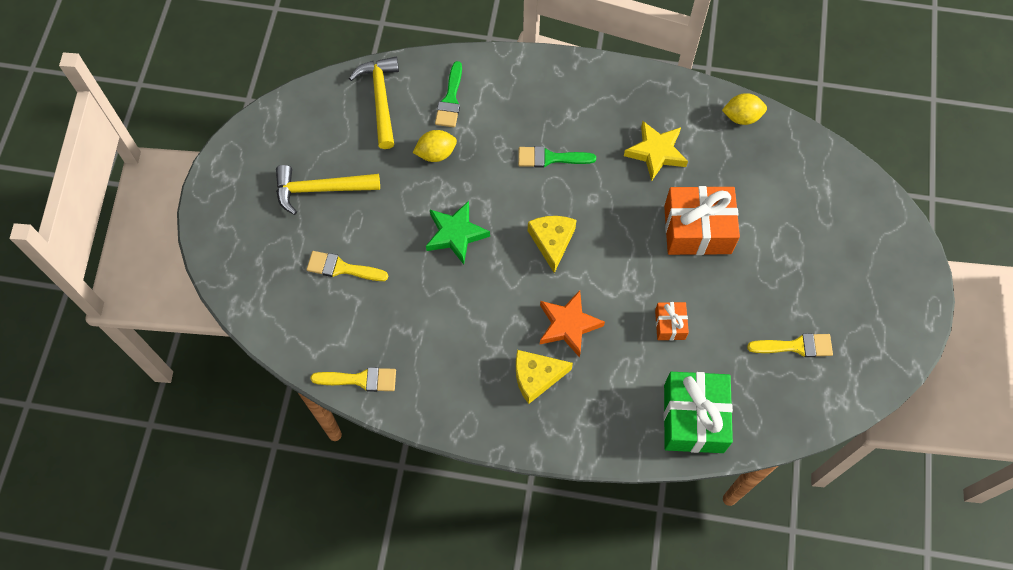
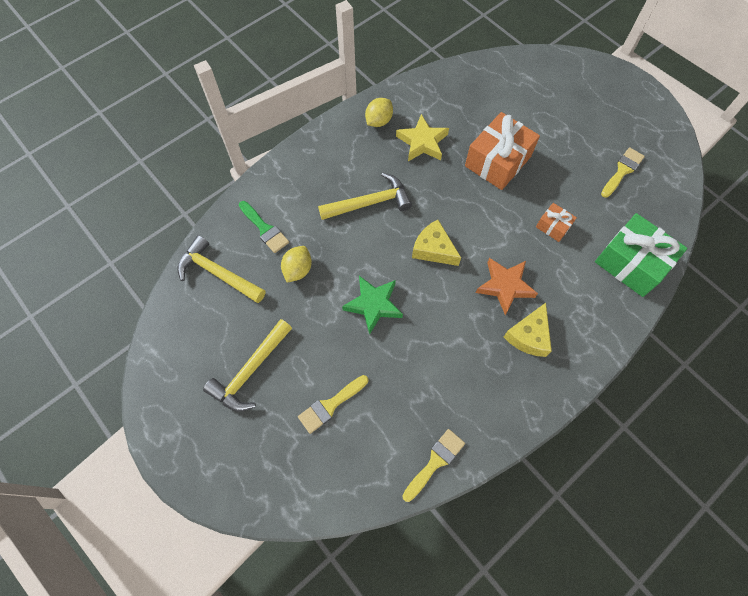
camera: 50 degrees left, 0 degrees up
(551, 158) = (369, 203): green brush -> yellow hammer
(741, 117) = (440, 81): yellow lemon -> yellow lemon (379, 121)

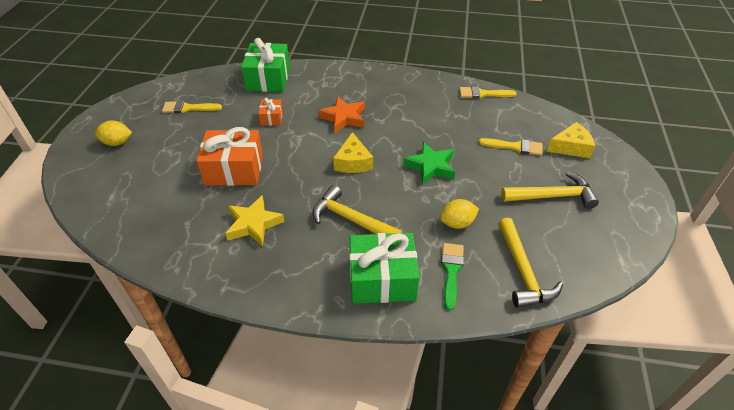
camera: 130 degrees left, 20 degrees down
(300, 184) = (382, 279): none -> green gift
(379, 121) = (254, 270): yellow lemon -> yellow lemon (117, 143)
(529, 336) = (366, 95): yellow cheese -> yellow cheese (571, 147)

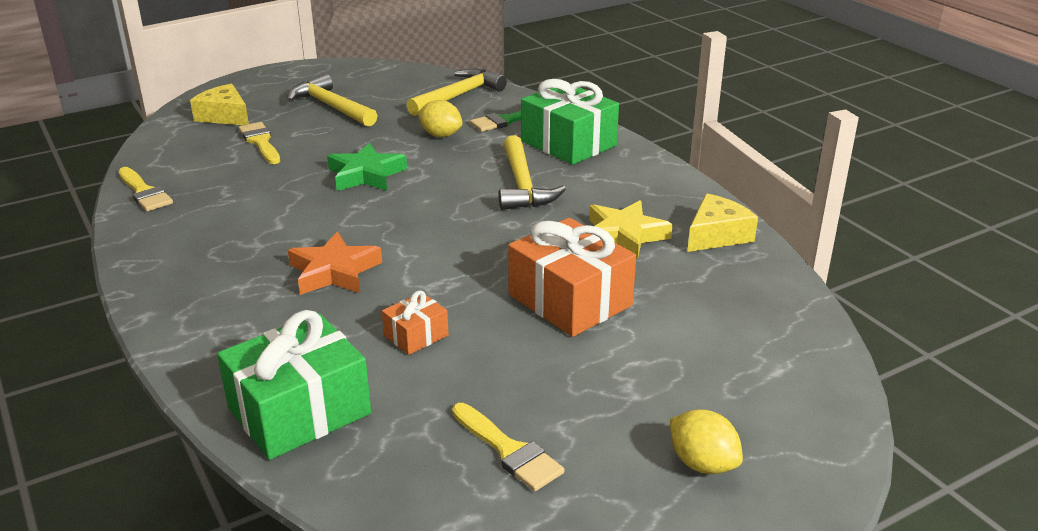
camera: 130 degrees left, 15 degrees down
(353, 162) = (426, 223): yellow cheese -> yellow cheese (716, 235)

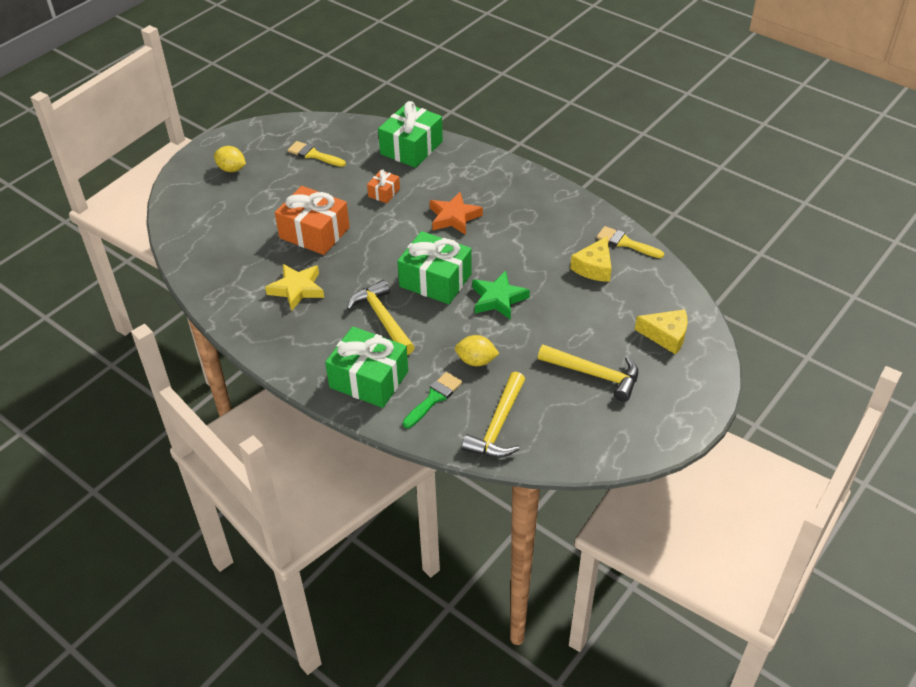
camera: 160 degrees right, 15 degrees up
(260, 142) = (604, 312): yellow brush -> none
(427, 206) = (435, 280): none -> green gift
(716, 235) = (237, 305): yellow cheese -> yellow cheese (594, 267)

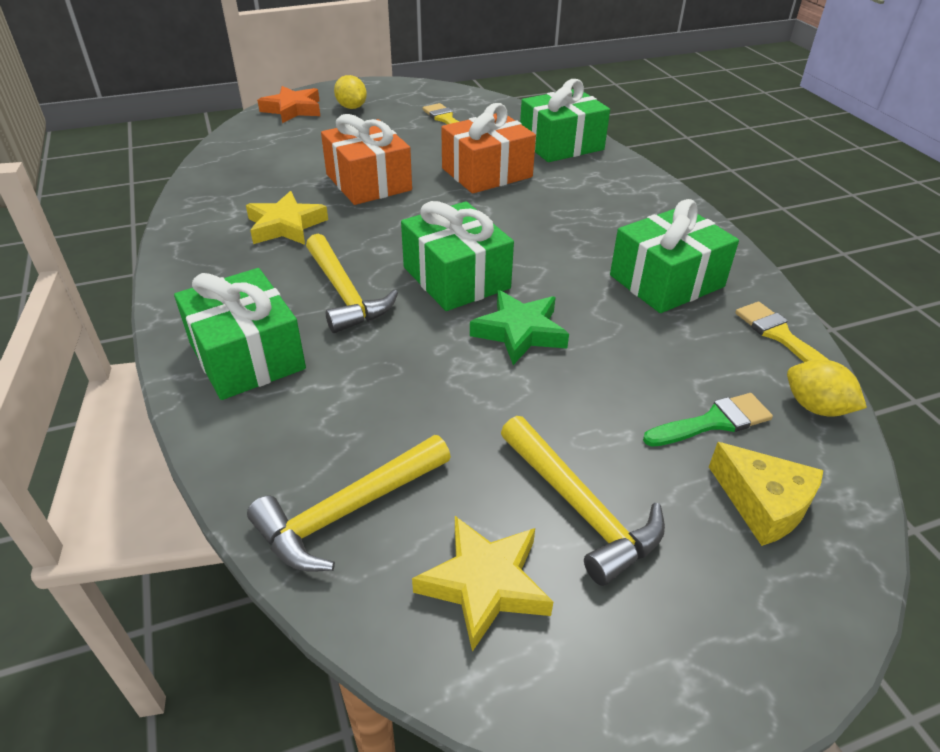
camera: 30 degrees right, 5 degrees down
(383, 319) = (344, 294): yellow hammer -> yellow hammer turned 150 degrees clockwise
(384, 193) = (487, 173): orange gift -> orange gift, size x2.03
(434, 398) = (299, 421): green brush -> green brush (713, 422)
(454, 217) = (548, 222): orange star -> orange star (293, 110)
(476, 361) = (410, 398): yellow lemon -> yellow lemon (815, 407)
(549, 232) = (666, 281): none -> green gift
(580, 424) = (484, 584): none -> yellow star
(594, 267) = (703, 349): yellow cheese -> none

